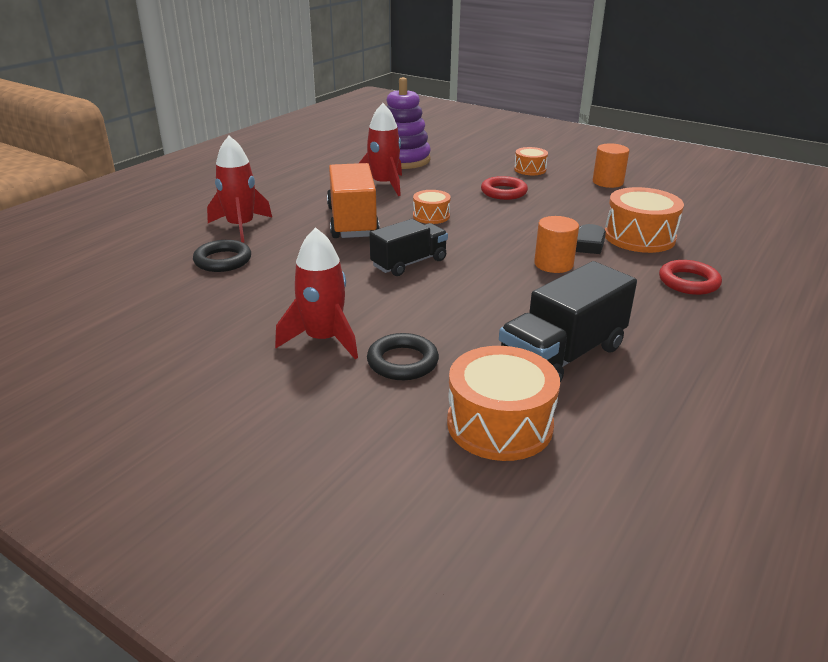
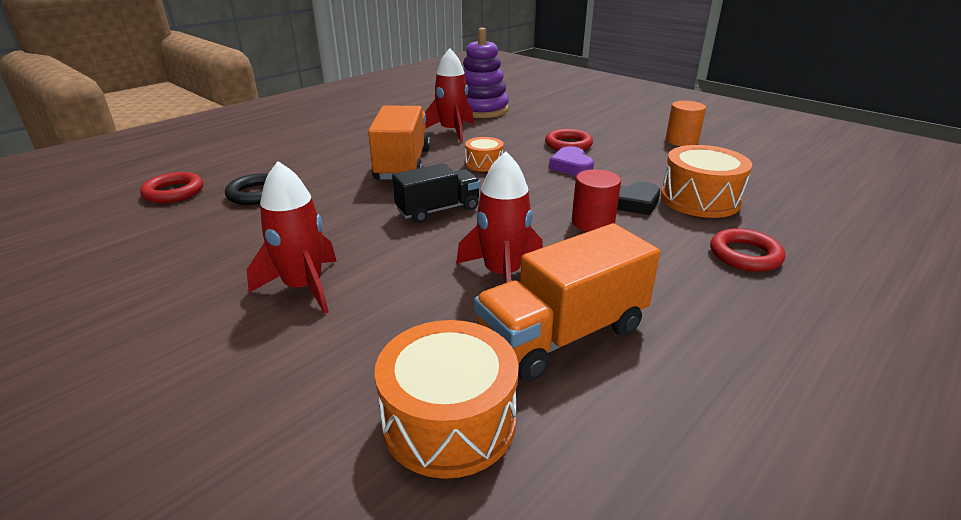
camera: 10 degrees right, 0 degrees up
(135, 265) = (174, 192): none -> red ring
(241, 227) = (294, 162): red rocket -> red rocket (502, 274)
(402, 362) = (374, 323): black ring -> none
(514, 213) = (571, 166): none -> purple heart
(530, 169) = (604, 125): orange drum -> none
(553, 264) = (593, 222): orange cylinder -> red cylinder
(562, 356) = (562, 335): black truck -> orange truck

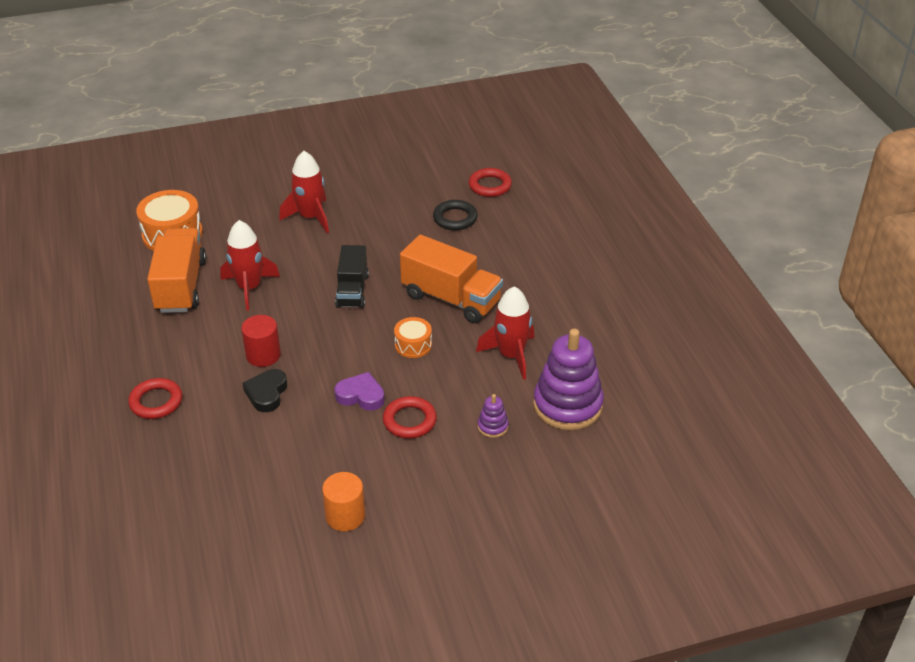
camera: 120 degrees right, 10 degrees up
(532, 123) = (492, 426): none -> purple stacking toy
(700, 199) = (234, 435): orange drum -> none

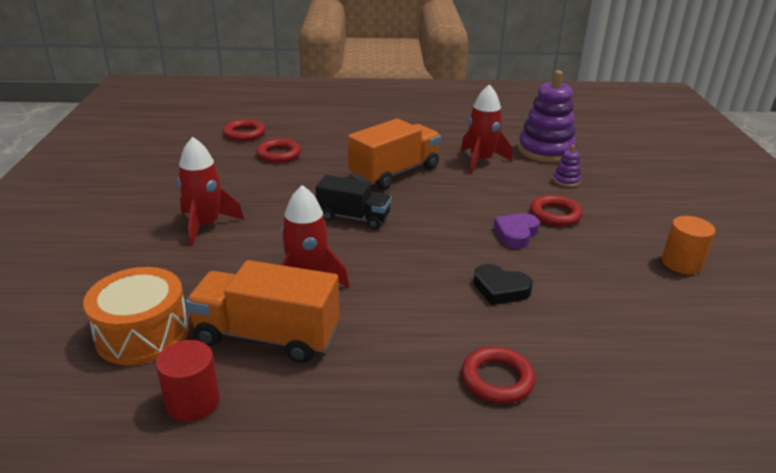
camera: 75 degrees left, 10 degrees down
(263, 355) = (435, 284): red cylinder -> red cylinder (193, 402)
(413, 345) = (451, 198): orange drum -> none
(455, 218) = (279, 154): black ring -> red ring

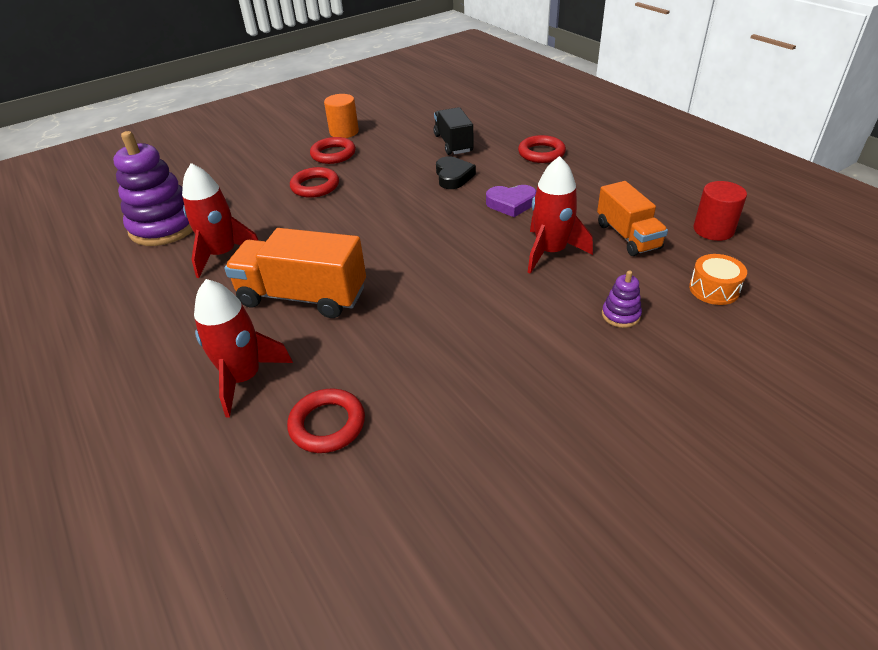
camera: 120 degrees left, 10 degrees up
(143, 333) = (714, 289): orange drum -> orange drum, size x0.56
(206, 225) = (556, 364): red rocket -> red rocket (244, 378)
(244, 134) = (276, 526): red ring -> red ring (333, 154)
(267, 336) = (628, 236): orange truck -> orange truck, size x0.66
(353, 217) = (428, 277): black truck -> black truck (453, 143)
(516, 234) = (367, 192): purple heart -> purple heart (511, 204)
(566, 181) = (238, 198): purple stacking toy -> purple stacking toy (620, 315)

